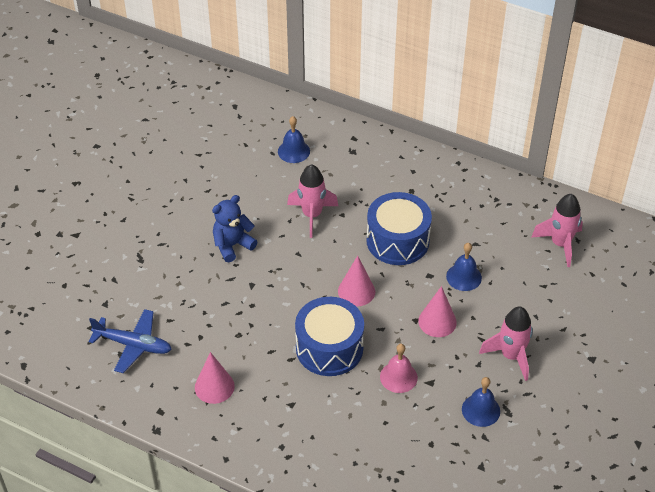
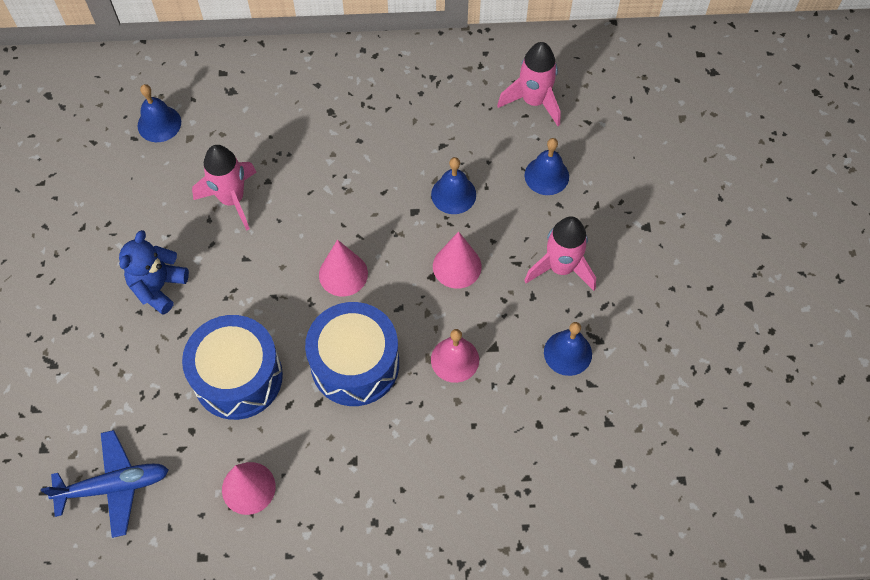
camera: 30 degrees left, 15 degrees up
(397, 240) = (352, 184): blue drum -> blue drum (238, 377)
(538, 294) = (546, 175): none -> blue bell

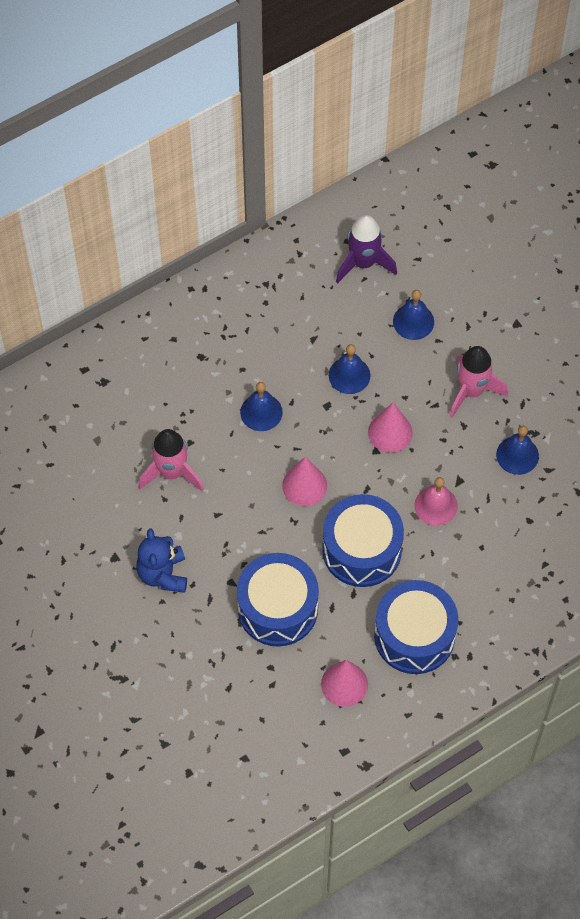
camera: 30 degrees left, 0 degrees up
(114, 486) = (241, 739): blue plane -> none
(159, 124) = (62, 441): blue bell -> blue bell (261, 412)
(348, 478) = (414, 636): none -> blue drum
(534, 101) = (363, 263): pink rocket -> purple rocket

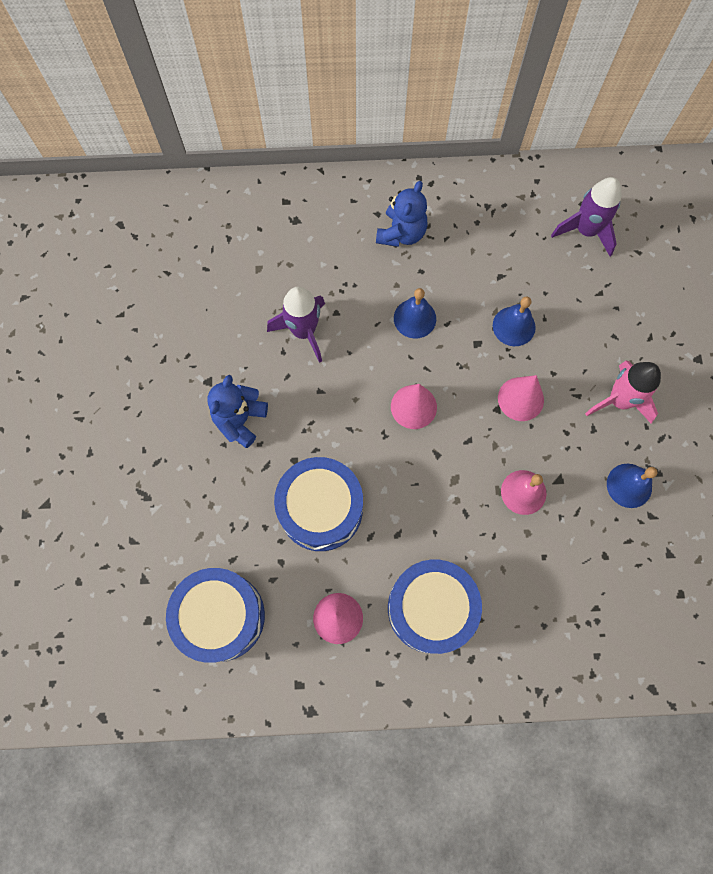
camera: 30 degrees right, 10 degrees up
(171, 472) = (303, 331): pink rocket -> purple rocket
(205, 345) = (401, 233): none -> blue teddy bear
(362, 550) = (430, 496): blue drum -> blue drum (221, 616)
(413, 321) = (601, 307): blue bell -> none

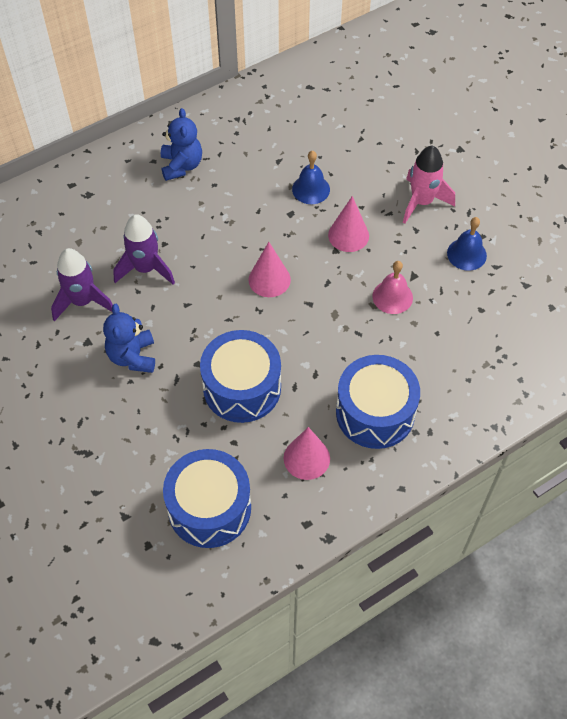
camera: 30 degrees left, 15 degrees down
(415, 318) = (230, 219): blue bell -> none
(586, 231) = (323, 103): purple rocket -> purple rocket (83, 301)

